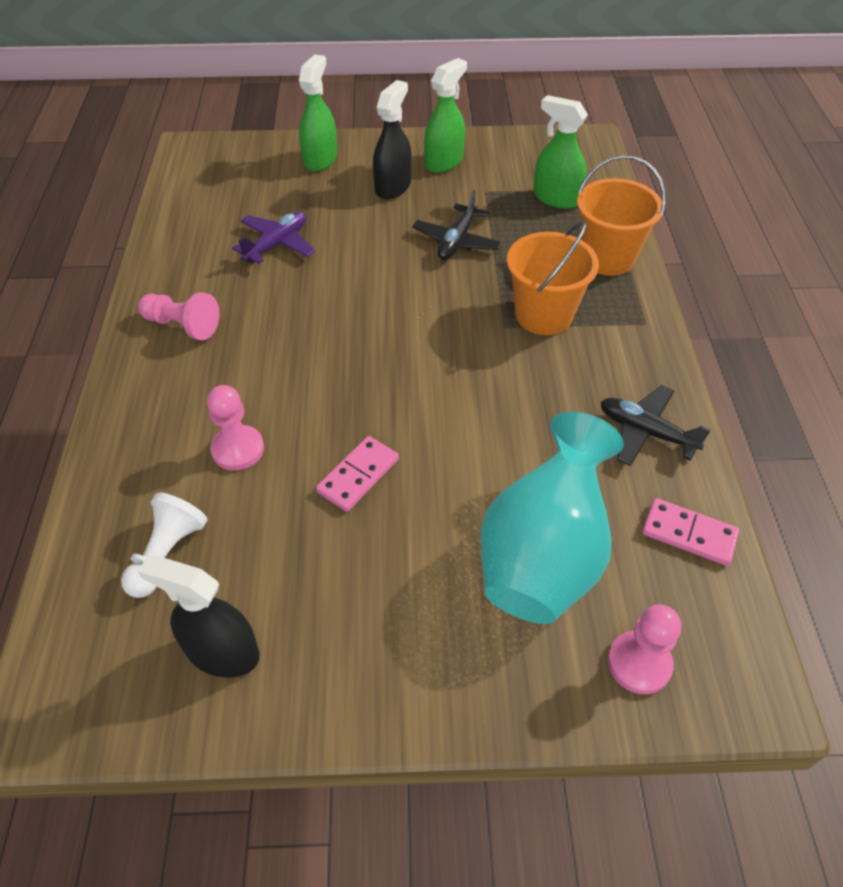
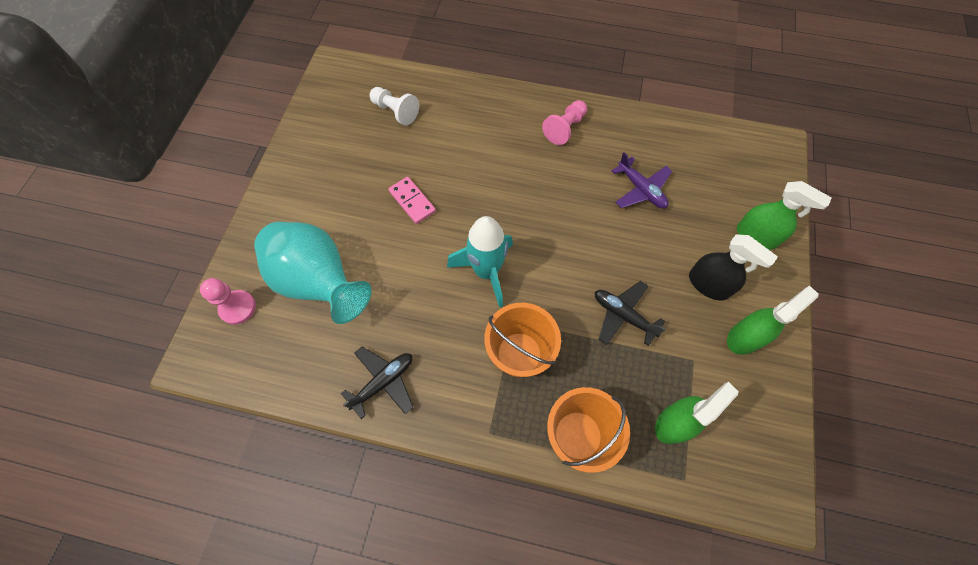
camera: 105 degrees right, 15 degrees up
(222, 652) = (332, 128): black spray bottle -> none
(238, 449) = (453, 146): pink pawn -> none
(444, 162) = (745, 337): green spray bottle -> green spray bottle turned 90 degrees counterclockwise
(447, 364) = (486, 271): none -> turquoise rocket
(688, 534) = (297, 372): pink domino -> none

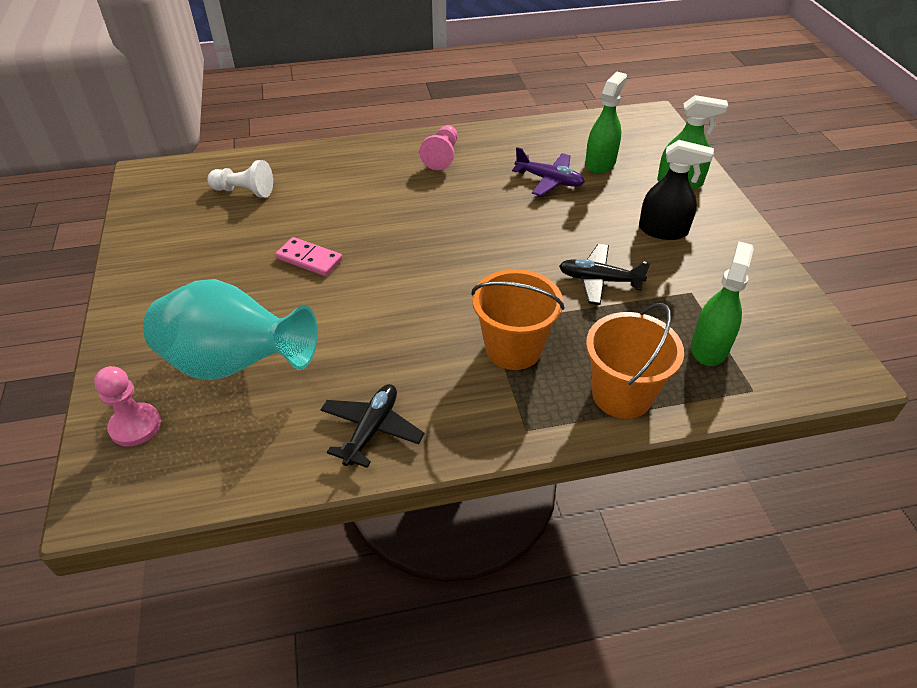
camera: 25 degrees left, 20 degrees down
(486, 271) = (432, 291): turquoise rocket -> none
(745, 337) = (724, 258): green spray bottle -> green spray bottle (600, 163)

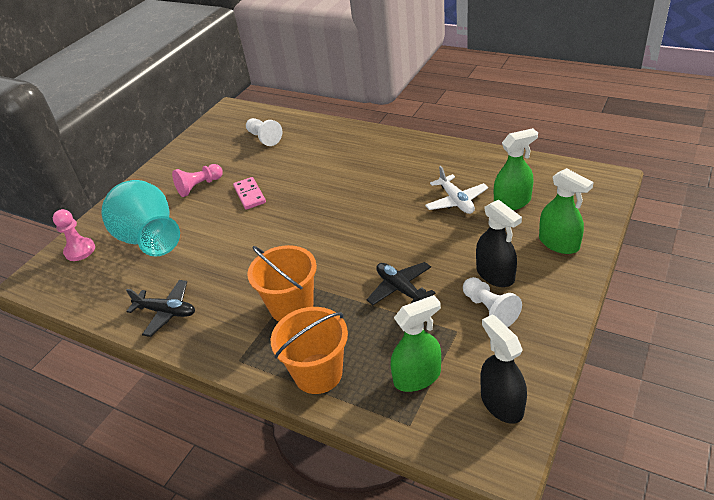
camera: 45 degrees right, 5 degrees down
(371, 430) = (166, 312): black plane -> black plane turned 45 degrees clockwise
(442, 156) = (403, 156): pink pawn -> pink pawn (199, 186)
(549, 180) = (456, 201): purple plane -> white plane
(694, 261) = (489, 310): none -> white pawn
(796, 331) = (501, 403): none -> black spray bottle

